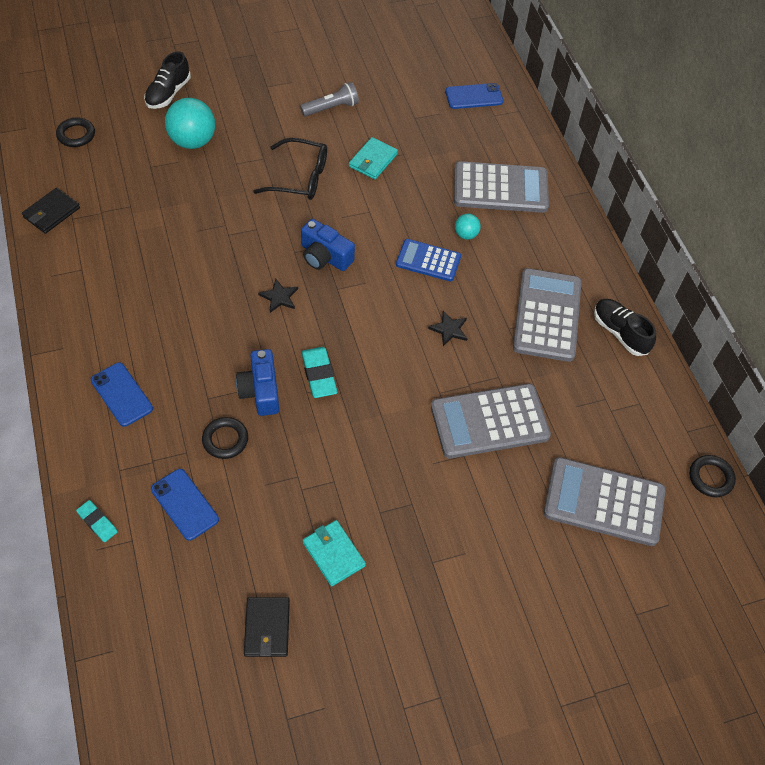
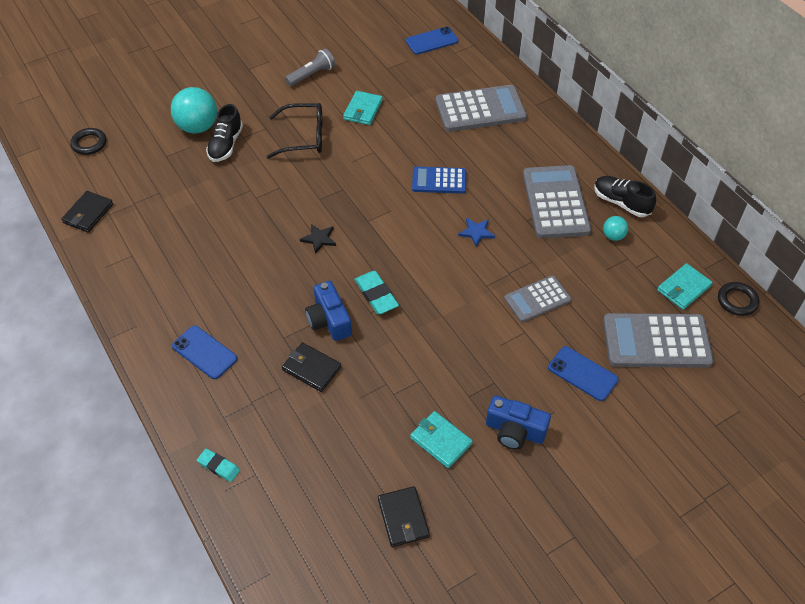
camera: 10 degrees left, 5 degrees down
(168, 93) = (162, 92): black shoe -> black shoe (226, 145)
(184, 504) = (293, 432): blue phone -> blue phone (582, 374)
(225, 440) = (311, 368): black ring -> black wallet
(325, 256) = (348, 197): blue camera -> blue camera (515, 431)
(449, 329) = (476, 232): black star -> blue star
(466, 234) = (464, 153): turquoise ball -> turquoise ball (613, 236)
(489, 422) = (537, 299): grey calculator -> grey calculator, size x0.60
(655, 448) = (683, 288): none -> turquoise wallet

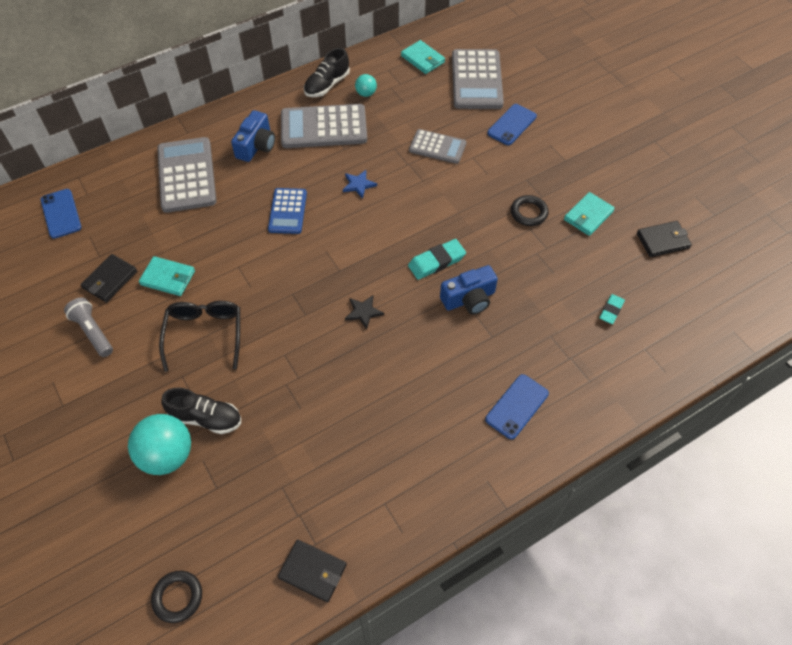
camera: 90 degrees left, 5 degrees up
(219, 466) = (643, 379): turquoise eraser -> turquoise eraser (611, 310)
(311, 368) = (526, 311): black wallet -> black wallet (110, 280)
(515, 431) = (571, 169): blue camera -> blue camera (256, 146)
(537, 299) = (437, 147): grey calculator -> grey calculator turned 45 degrees counterclockwise
(737, 301) = (434, 32): black ring -> black ring (528, 213)

